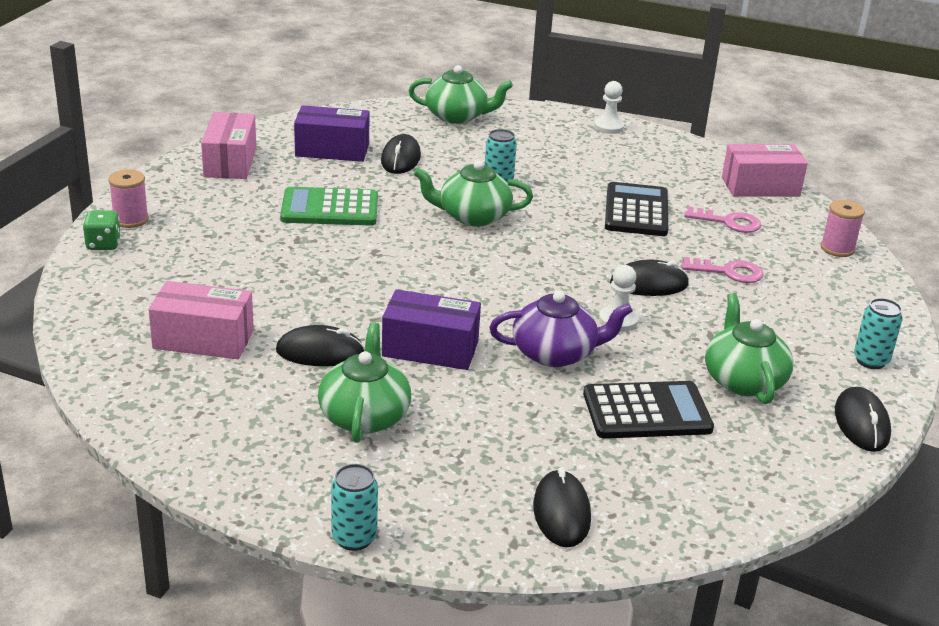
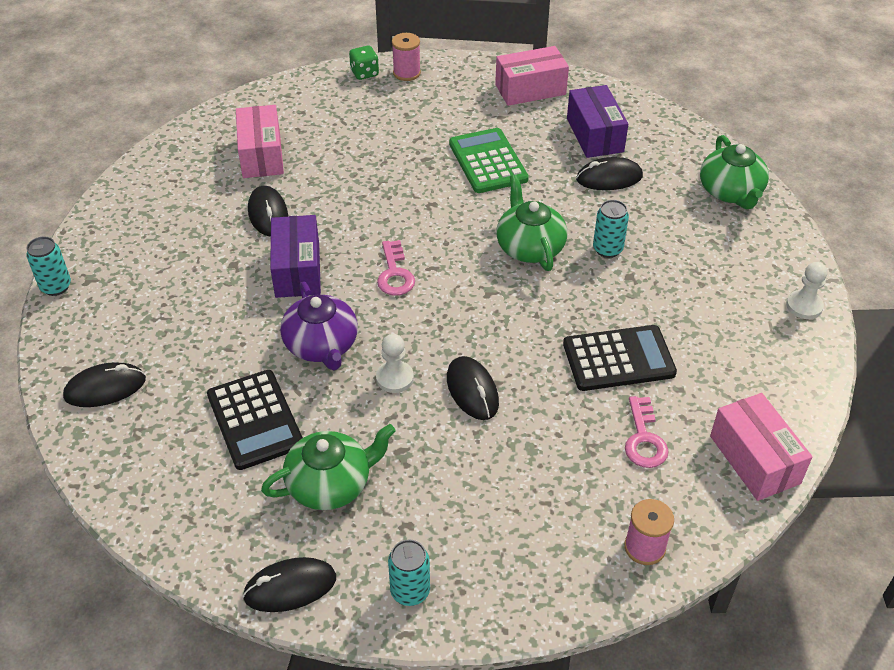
camera: 75 degrees right, 15 degrees up
(364, 416) = (195, 257): green teapot -> none
(728, 272) = (532, 451): pink key -> pink key (395, 274)

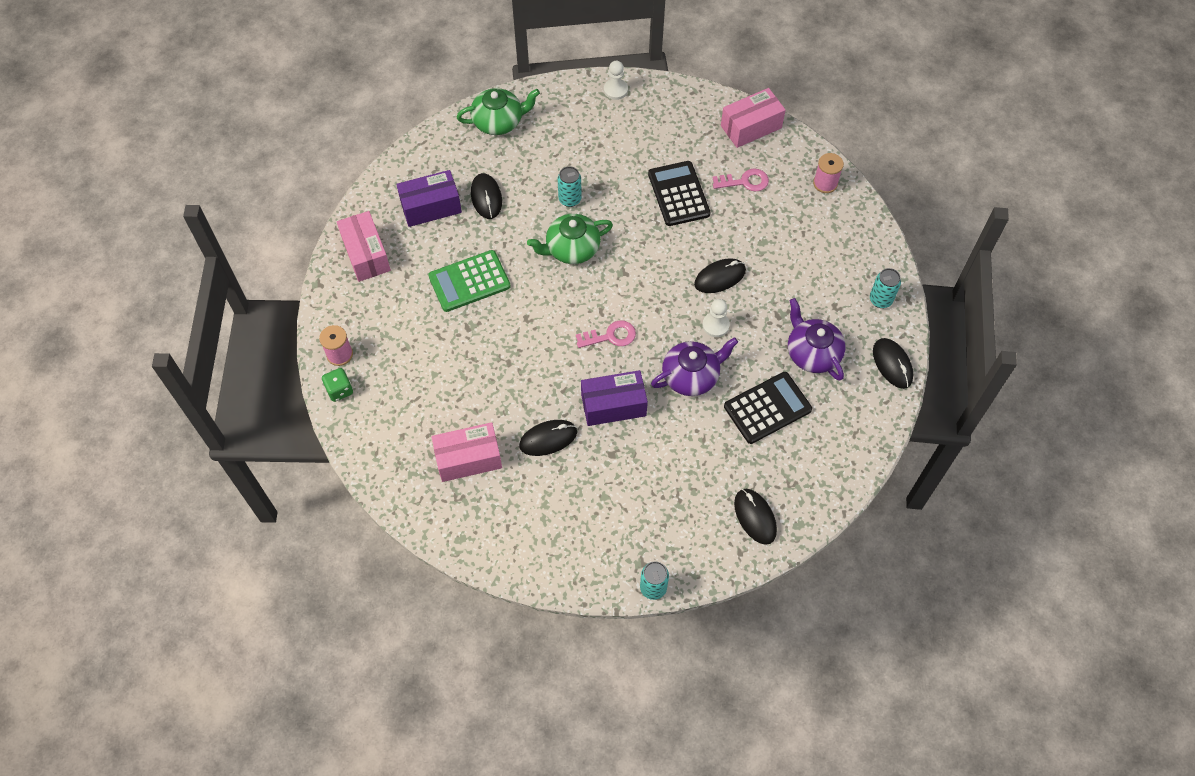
camera: 95 degrees left, 15 degrees up
(330, 484) = (812, 353): green teapot -> purple teapot

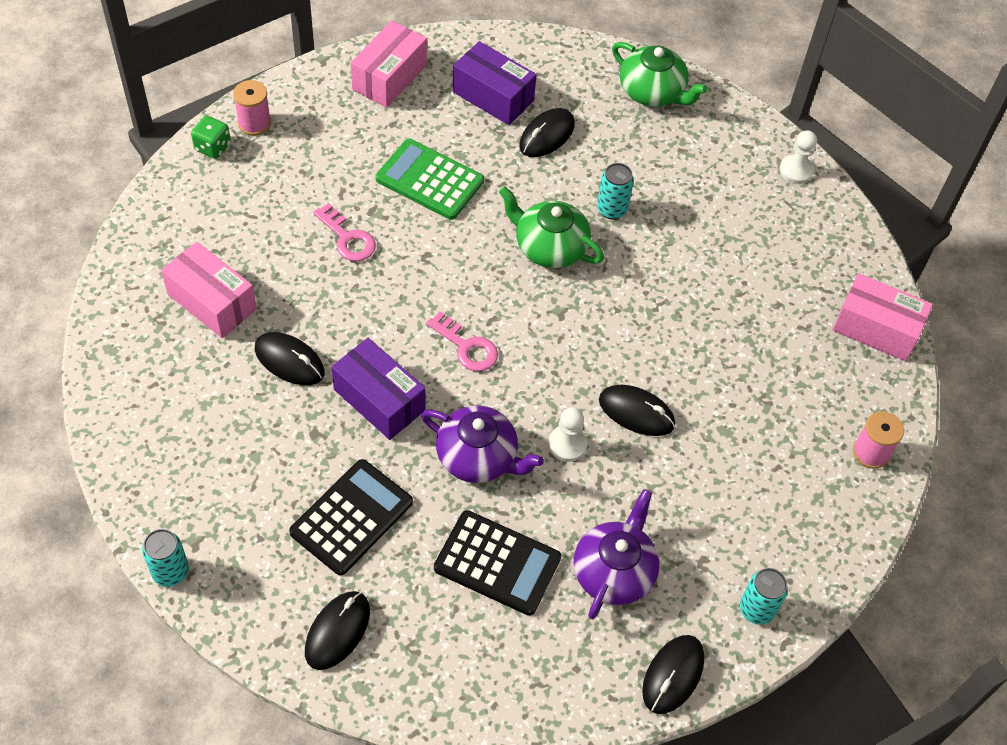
camera: 50 degrees right, 5 degrees down
(678, 194) = (713, 308): black calculator -> black calculator (351, 517)
(745, 182) = (792, 365): pink key -> pink key (347, 238)

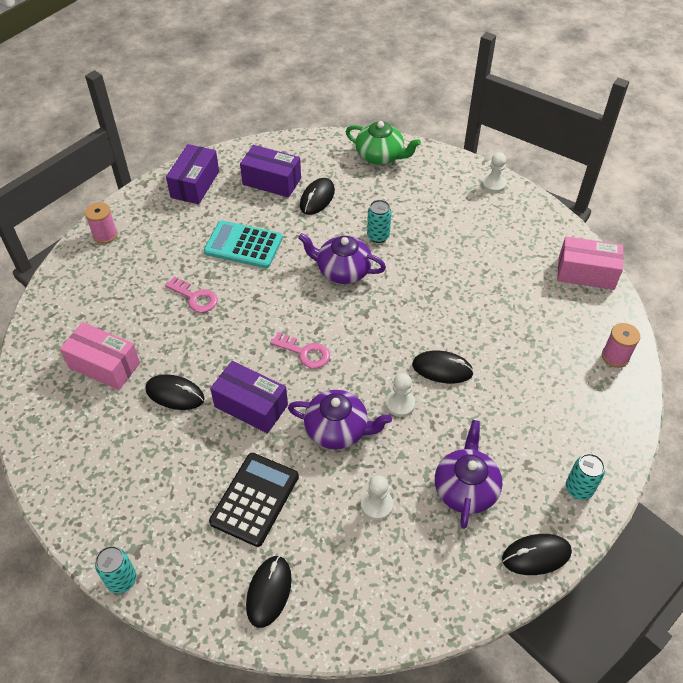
camera: 10 degrees left, 5 degrees down
(213, 147) = (78, 257): green dice -> none
(389, 77) = (195, 184): pink box -> purple box
(429, 180) = (243, 245): green calculator -> turquoise calculator
(497, 563) = (376, 505): black calculator -> white pawn
(549, 247) = (343, 270): green teapot -> purple teapot
(673, 675) = (536, 555): black mouse -> black mouse turned 60 degrees clockwise

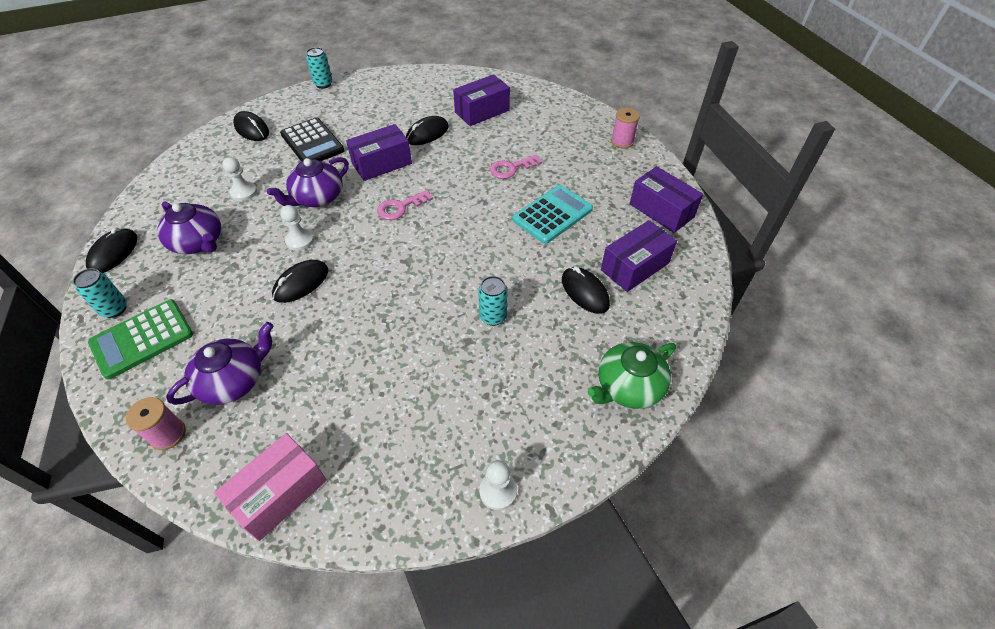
camera: 120 degrees right, 0 degrees up
(104, 365) = (482, 111): pink box -> purple box
(343, 270) = (468, 268): purple teapot -> purple teapot (233, 380)
(579, 439) = (142, 339): none -> green calculator

